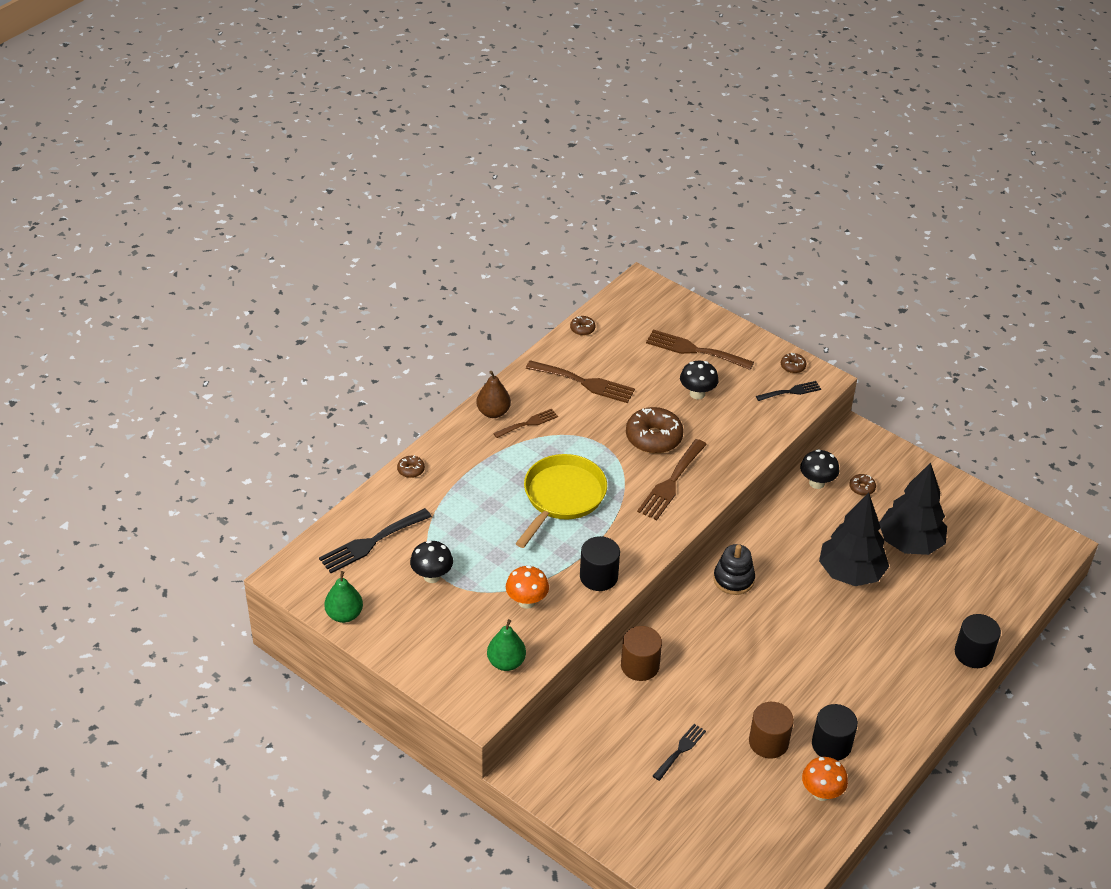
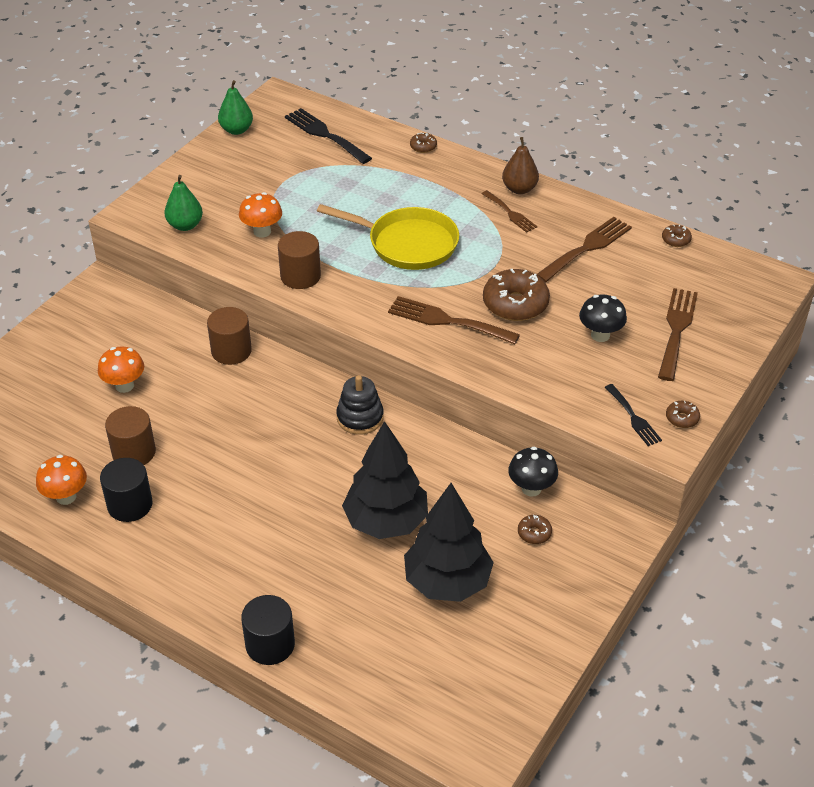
camera: 85 degrees right, 0 degrees up
(432, 576) = (288, 172): black mushroom -> none
(585, 383) = (587, 248): brown fork -> brown fork turned 150 degrees counterclockwise
(598, 576) = (300, 276): black cylinder -> brown cylinder
(680, 750) = (124, 386): black fork -> orange mushroom

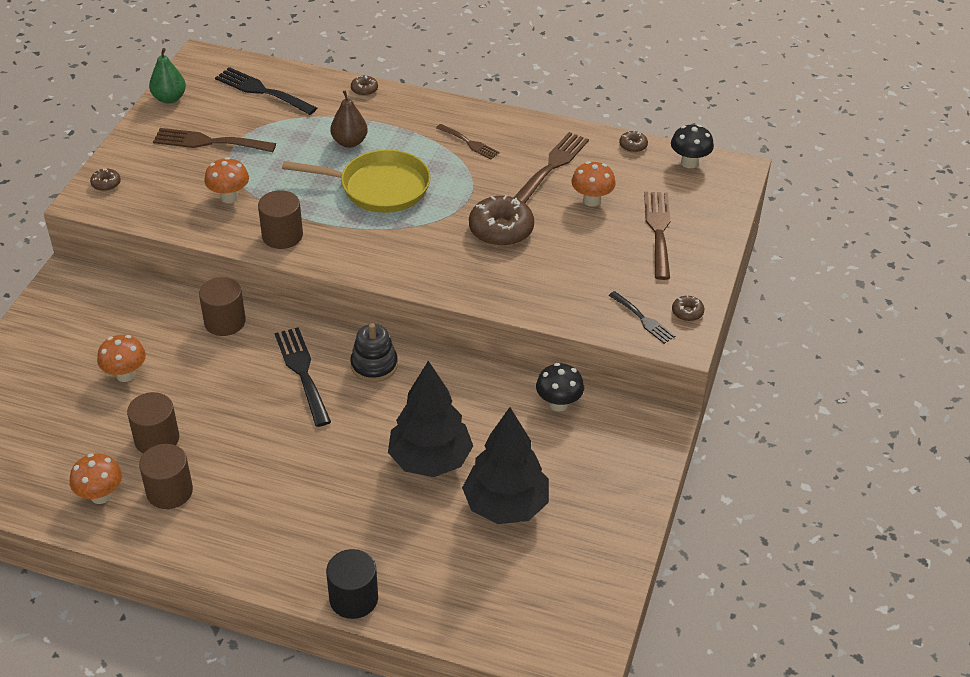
camera: 15 degrees left, 0 degrees up
(130, 505) = (169, 491): black cylinder -> brown cylinder
(185, 225) = (148, 203): green pear -> none
(289, 412) = (302, 372): none -> black fork
(447, 321) = (440, 256): brown fork -> brown fork (208, 142)
(519, 189) = (471, 118): brown pear -> brown pear (349, 142)
(534, 533) = (573, 445): brown donut -> brown donut (106, 184)
(600, 335) = (589, 247): black mushroom -> black mushroom (689, 162)
(616, 288) = (591, 200): none -> orange mushroom

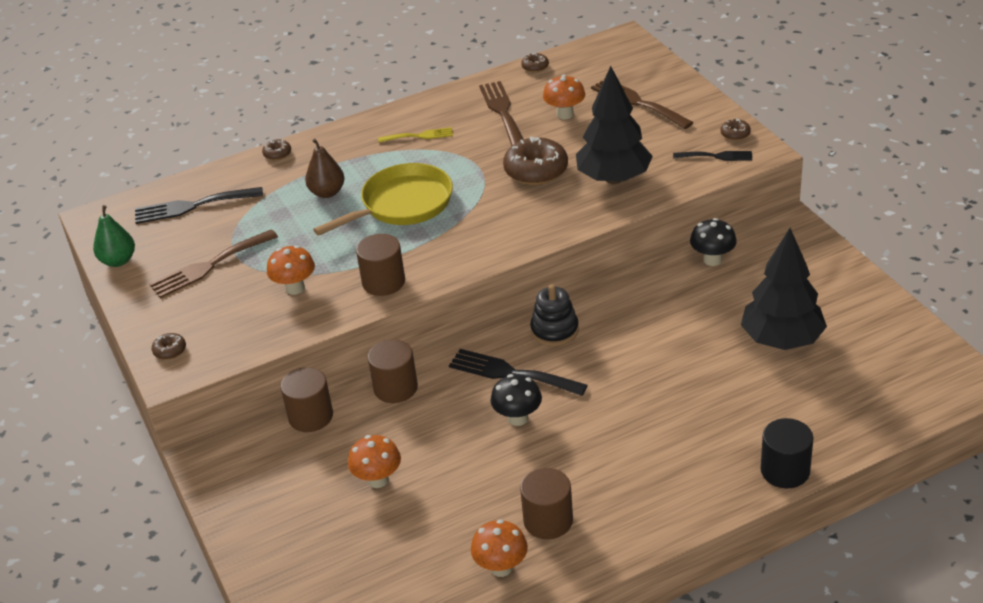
camera: 40 degrees left, 5 degrees down
(157, 439) = (478, 498): brown cylinder -> brown cylinder (311, 416)
(430, 460) = (691, 354): black tree -> black tree (614, 179)
(469, 143) = (419, 136): brown fork -> yellow fork
(689, 162) = (588, 53): black mushroom -> black mushroom (518, 418)

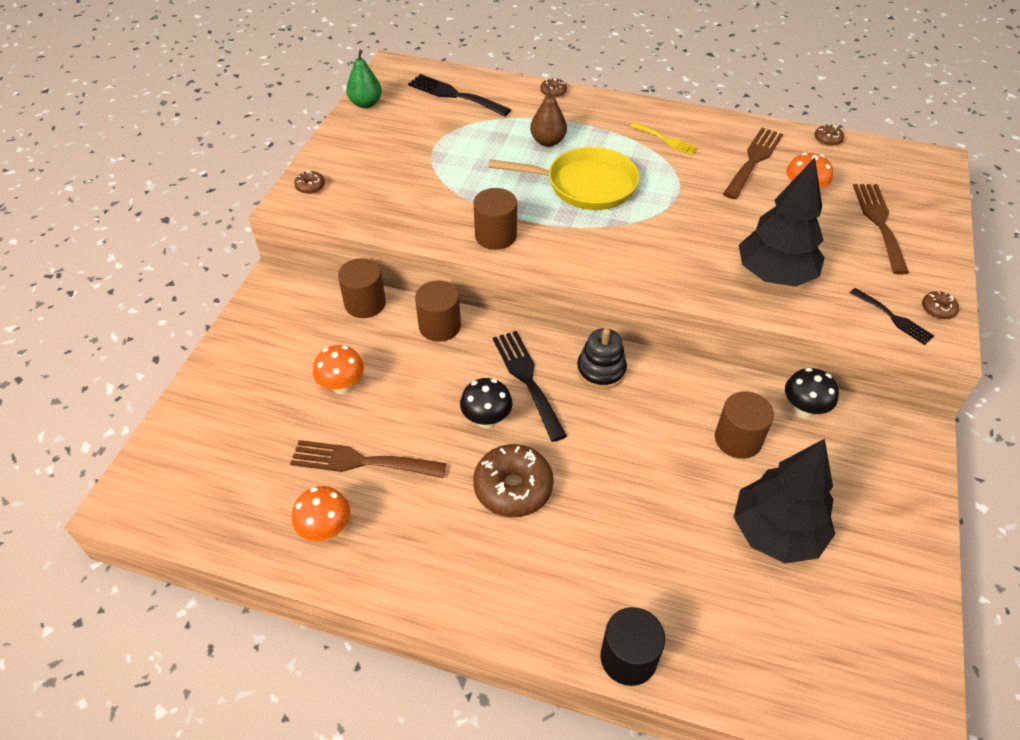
camera: 40 degrees right, 10 degrees up
(209, 266) = (408, 144): brown fork -> brown fork (360, 461)
(295, 288) = (436, 198): orange mushroom -> none
(536, 171) = (718, 225): brown donut -> brown donut (513, 487)
(548, 520) = (402, 523): brown cylinder -> brown cylinder (738, 439)

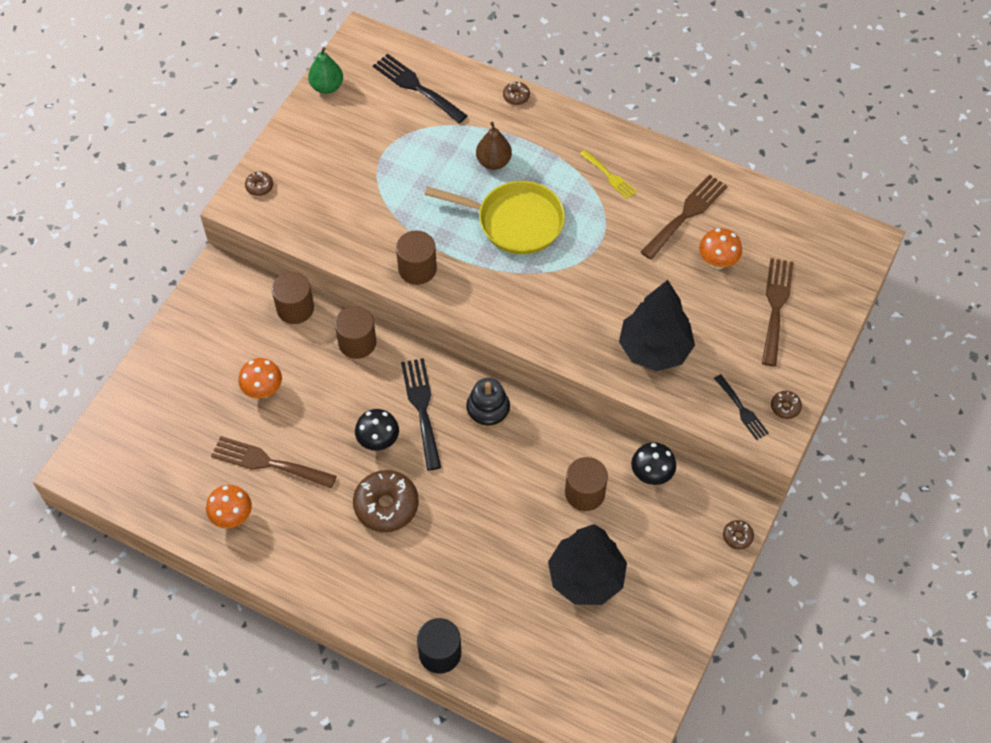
camera: 10 degrees right, 10 degrees up
(827, 139) = (770, 198): brown donut -> brown donut (737, 536)

